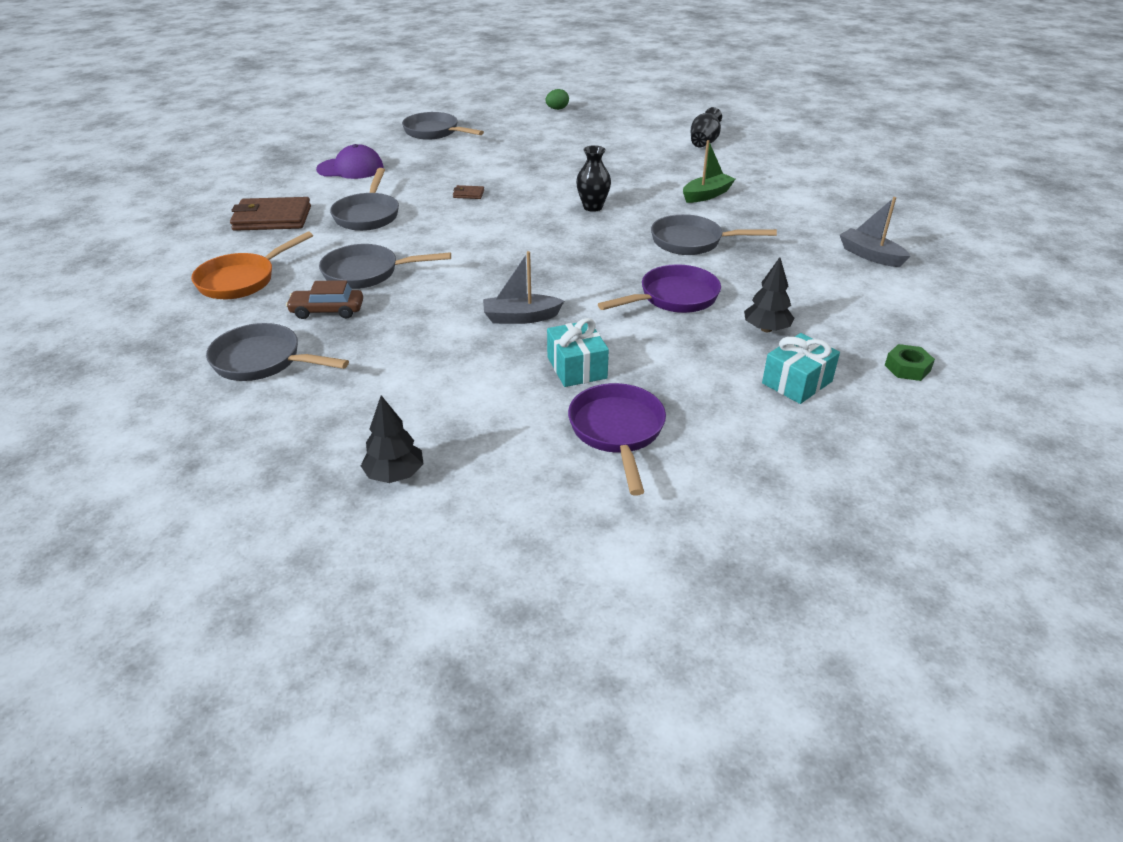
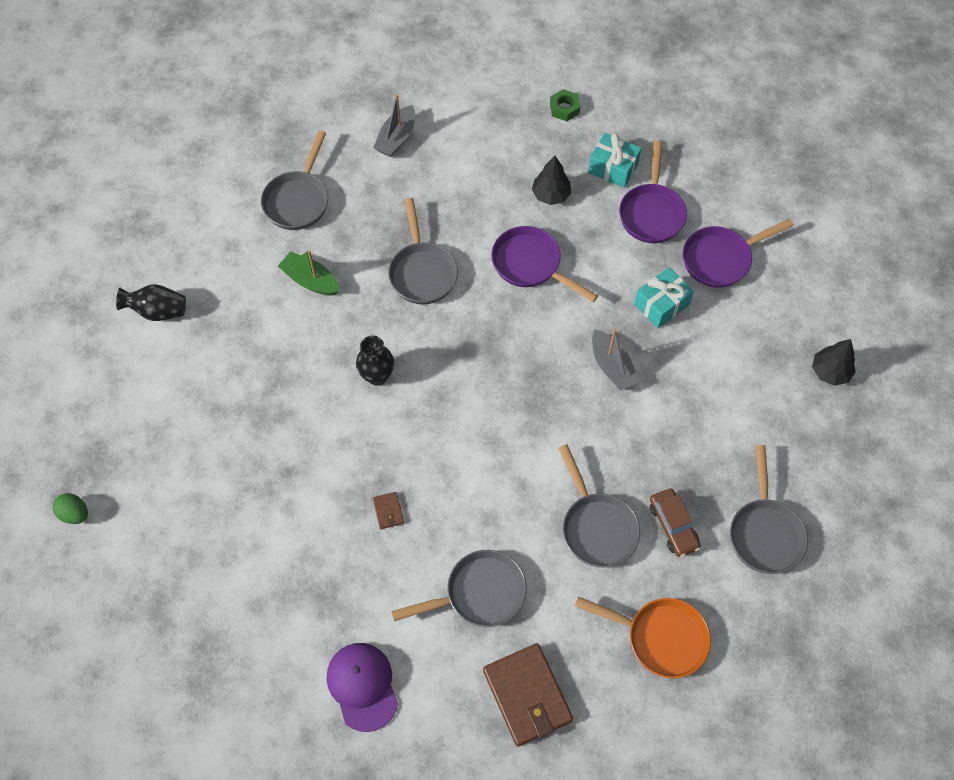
camera: 110 degrees left, 25 degrees up
(434, 132) = (207, 640): grey pan -> grey pan (298, 200)
(714, 395) = (652, 213): none -> purple pan

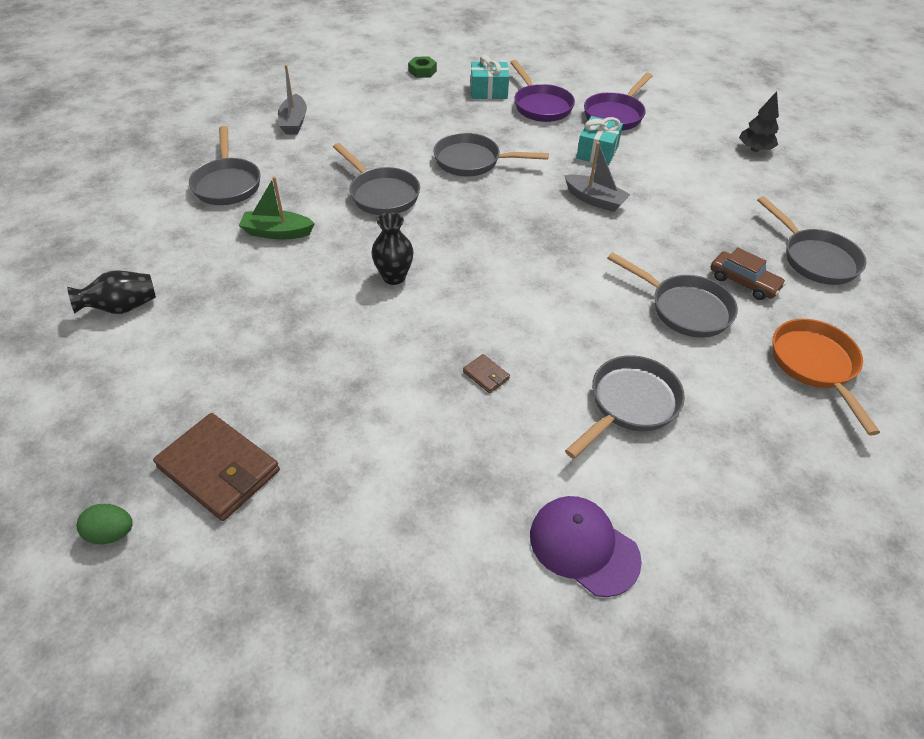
camera: 30 degrees left, 15 degrees down
(527, 695) = (751, 470): brown wallet -> brown wallet (219, 469)
(530, 265) = (472, 161): purple pan -> grey pan
(551, 195) = (453, 118): black tree -> none
(660, 637) = (815, 366): orange pan -> orange pan turned 90 degrees counterclockwise

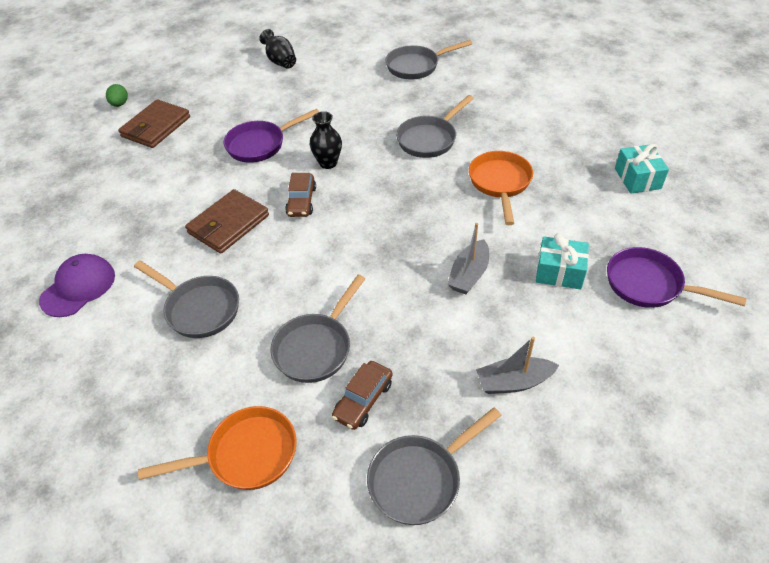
camera: 85 degrees right, 0 degrees up
(277, 232) = (366, 100): green boat -> none
(294, 122) = (513, 76): grey boat -> grey boat (514, 382)
(422, 71) = (647, 129): green nut -> none
(459, 305) = (301, 201): none -> brown car
(472, 161) = (500, 183): grey pan -> orange pan
(486, 375) = (228, 224): brown wallet -> brown wallet, size x2.31
(540, 106) = (631, 220): purple pan -> purple pan (260, 145)
(754, 149) = (643, 433): black tree -> none

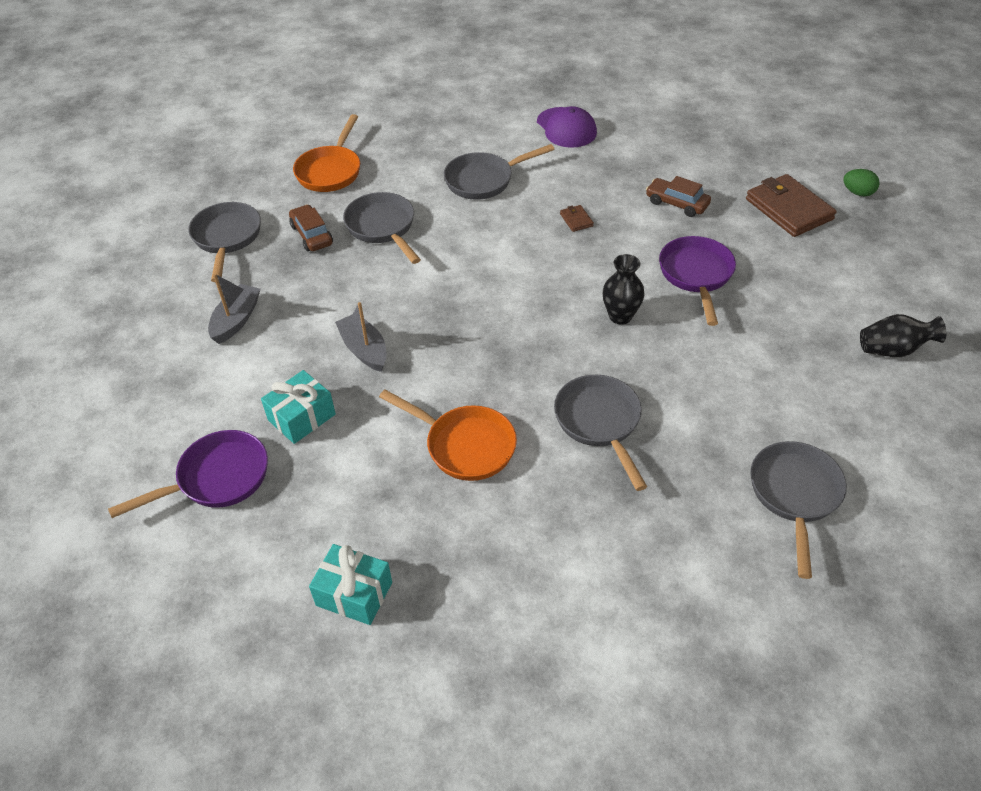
camera: 120 degrees right, 0 degrees up
(228, 224) = (576, 220): brown wallet -> brown wallet, size x0.43
(301, 201) = (570, 275): brown car -> brown car (677, 203)

